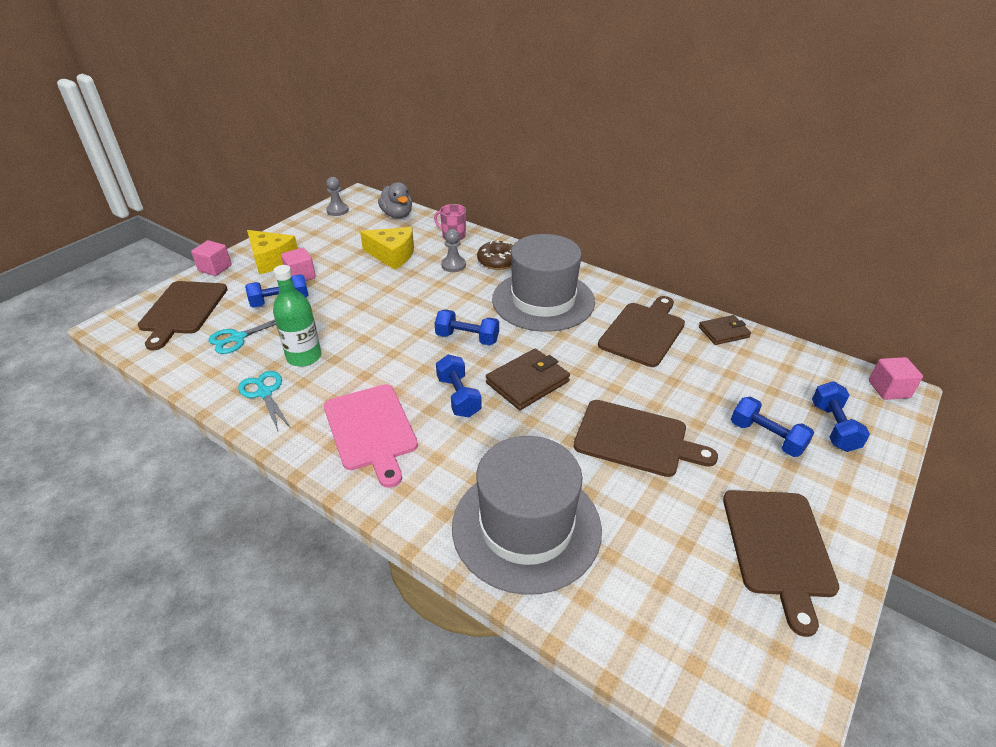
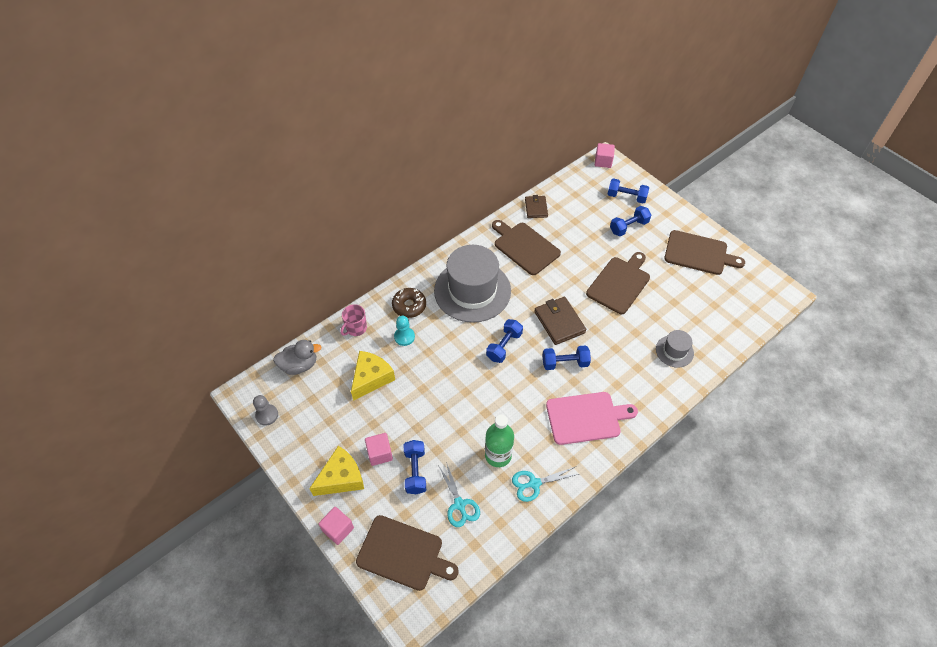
camera: 75 degrees left, 15 degrees up
(453, 265) = (404, 337): grey pawn -> turquoise pawn
(526, 527) = (674, 351): grey hat -> grey hat, size x0.46

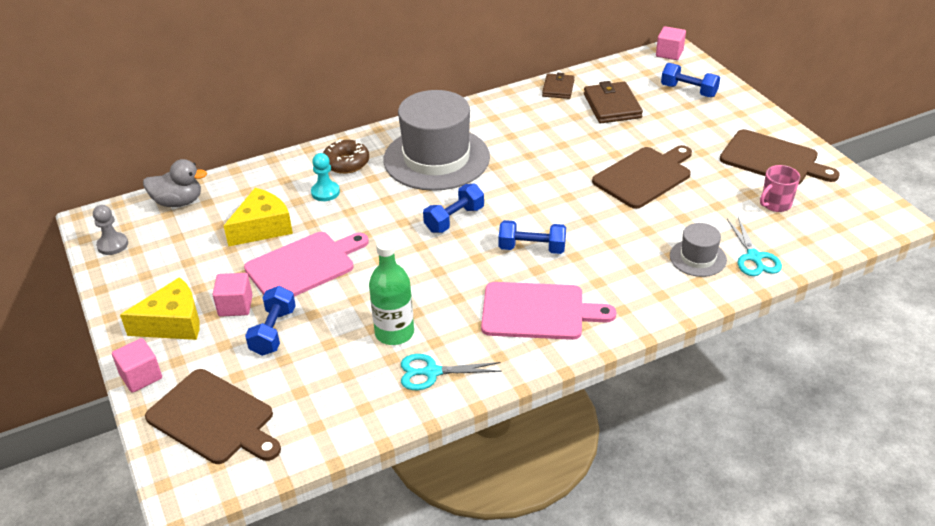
camera: 15 degrees right, 15 degrees down
(356, 328) = (267, 176): pink mug -> pink mug (775, 204)
(414, 408) = (304, 266): none -> pink cutting board
(459, 504) = (316, 378): turquoise scissors -> turquoise scissors (754, 257)
(525, 247) = (526, 124): brown cutting board -> none
(559, 322) = (542, 205): brown wallet -> brown wallet (612, 106)
(628, 227) = (680, 121): blue dumbbell -> none

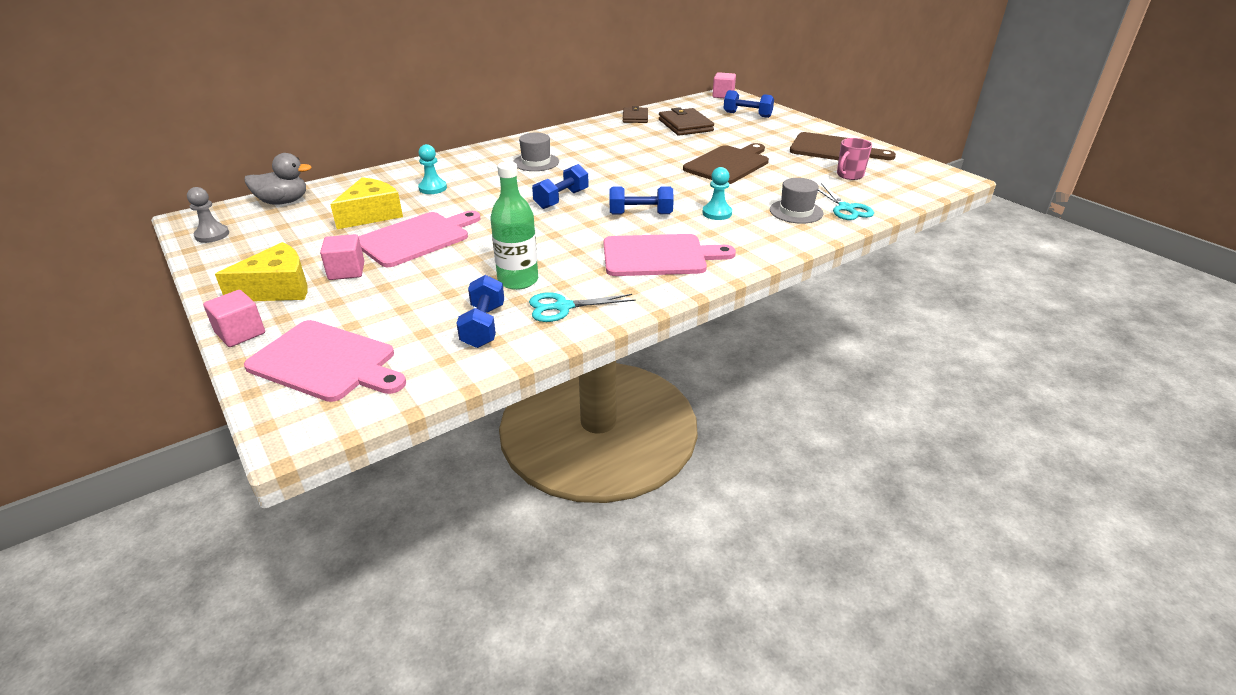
camera: 10 degrees left, 5 degrees down
(213, 419) = (326, 362): brown cutting board -> pink cutting board
(273, 332) = (389, 288): blue dumbbell -> blue dumbbell (483, 326)
(346, 163) = (450, 169): brown donut -> none
(436, 158) = (536, 162): grey hat -> grey hat, size x0.46
(612, 253) = (717, 213): none -> turquoise pawn

